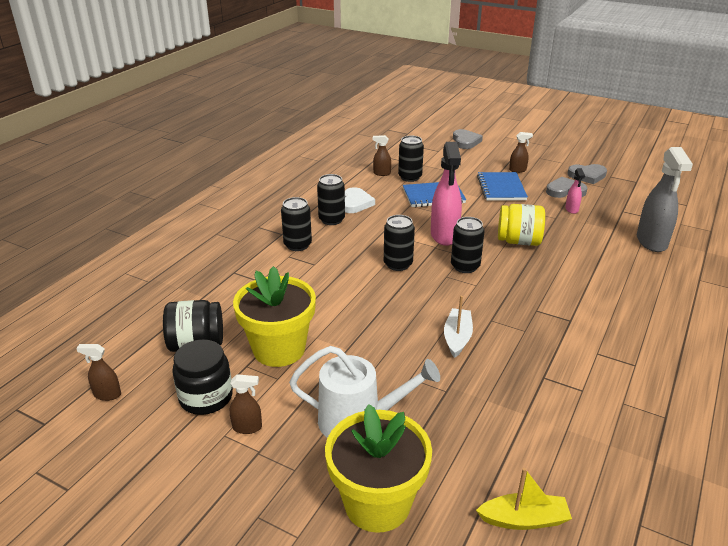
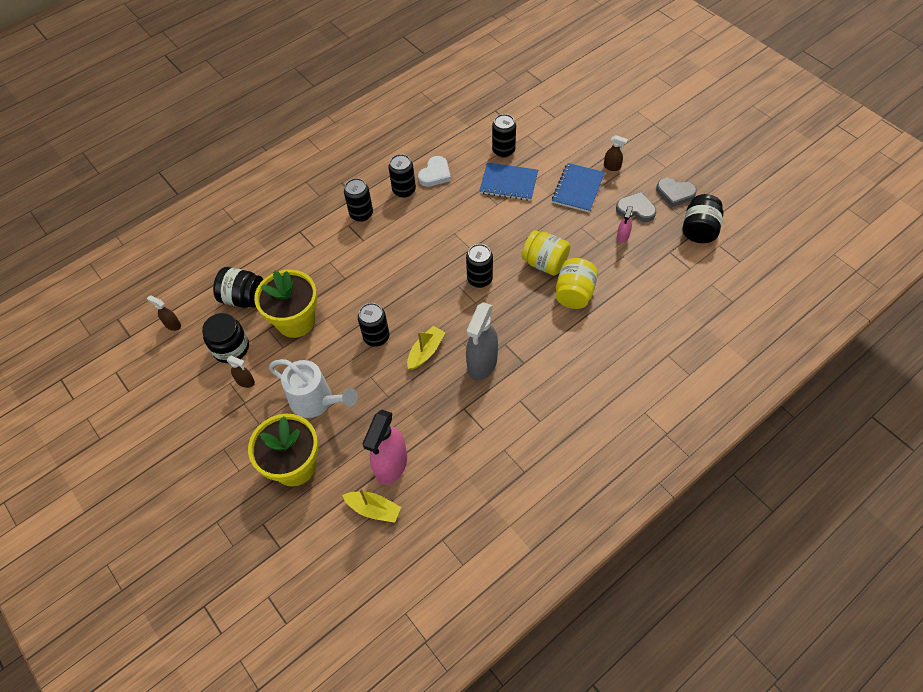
camera: 25 degrees right, 25 degrees up
(381, 173) = (481, 138): brown spray bottle -> none
(398, 264) = (427, 260): black can -> black can (376, 337)
(444, 236) = (486, 237): pink spray bottle -> pink spray bottle (391, 465)
(457, 338) = (426, 352): white boat -> yellow boat
(465, 141) = (591, 109): grey heart -> none
(568, 256) = (574, 294): none -> yellow jar
(631, 193) = (699, 230): none -> black jar
(651, 242) = (663, 299): grey spray bottle -> grey spray bottle (482, 364)

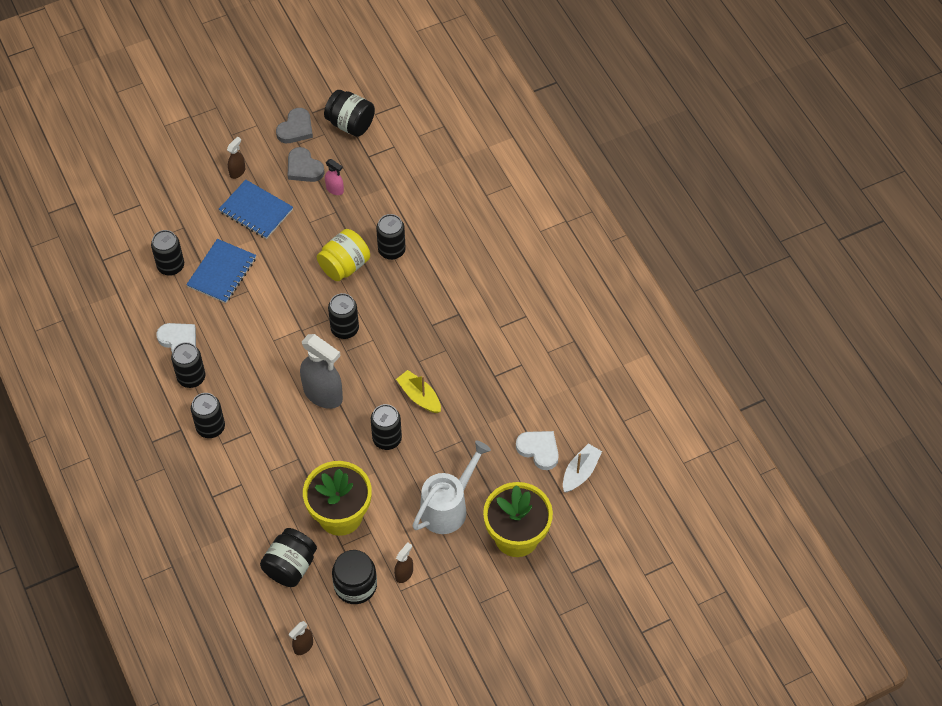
camera: 80 degrees left, 0 degrees up
(373, 509) = (580, 472): yellow boat -> white boat
(391, 465) = (539, 450): pink spray bottle -> white heart
(482, 364) = (449, 349): grey spray bottle -> grey spray bottle (323, 394)
(574, 294) = (391, 250): yellow jar -> black can
(636, 209) = (304, 168): grey heart -> grey heart turned 75 degrees counterclockwise

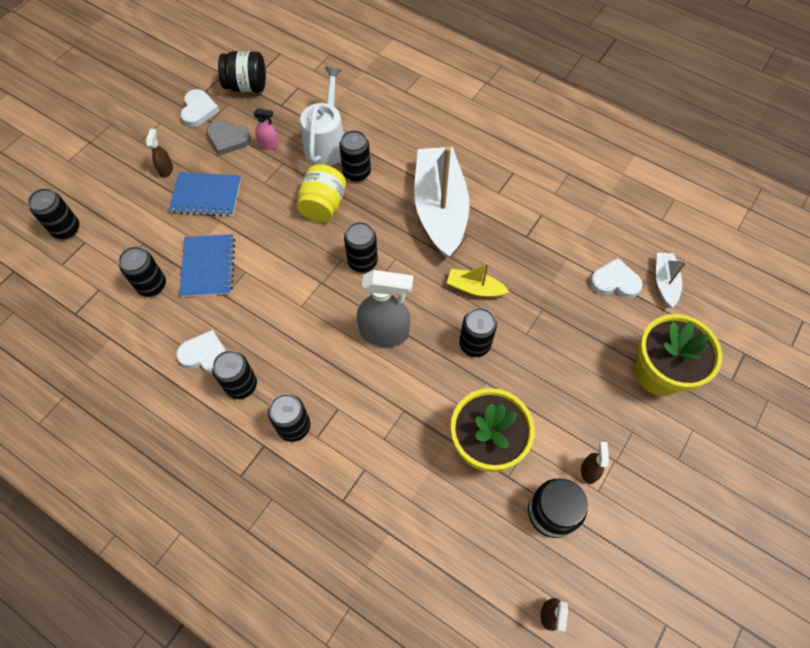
camera: 30 degrees left, 5 degrees up
(132, 186) = (66, 229): none -> black can
(290, 566) = (474, 530): black jar -> none
(296, 129) = (199, 110): grey heart -> white heart
(439, 317) = (440, 209): none -> white boat
(448, 507) = (578, 379): white watering can -> white watering can (327, 143)

